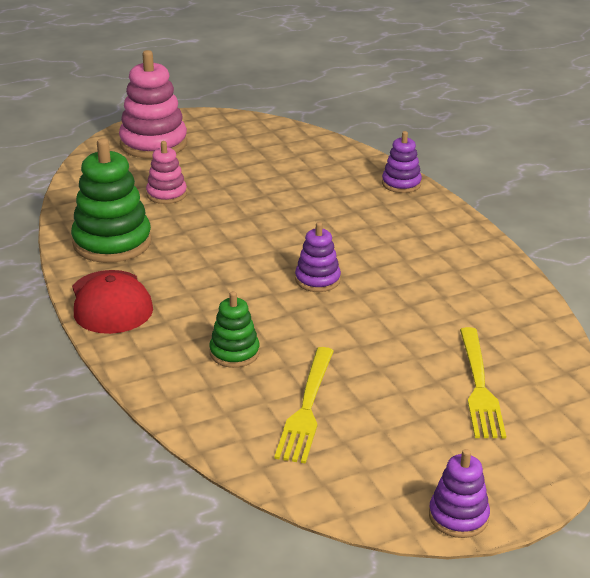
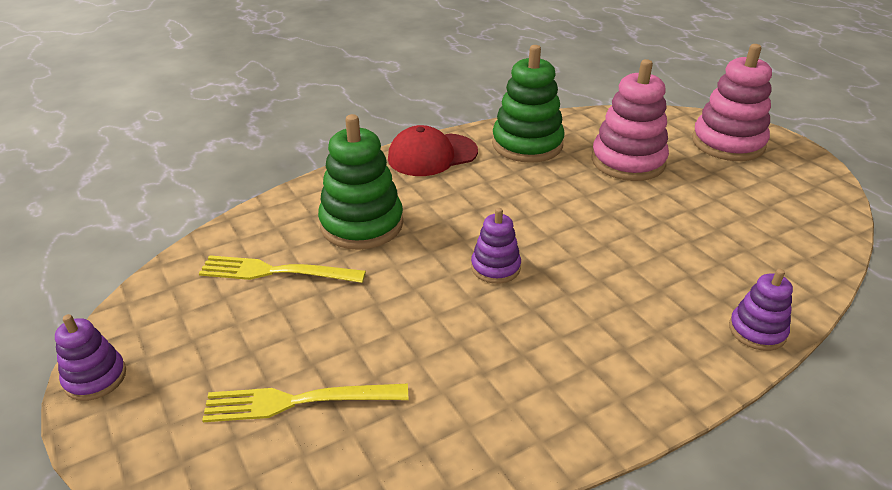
camera: 85 degrees right, 5 degrees up
(166, 194) = (628, 161): pink stacking toy -> pink stacking toy, size x1.81
(234, 353) = (361, 224): green stacking toy -> green stacking toy, size x1.81

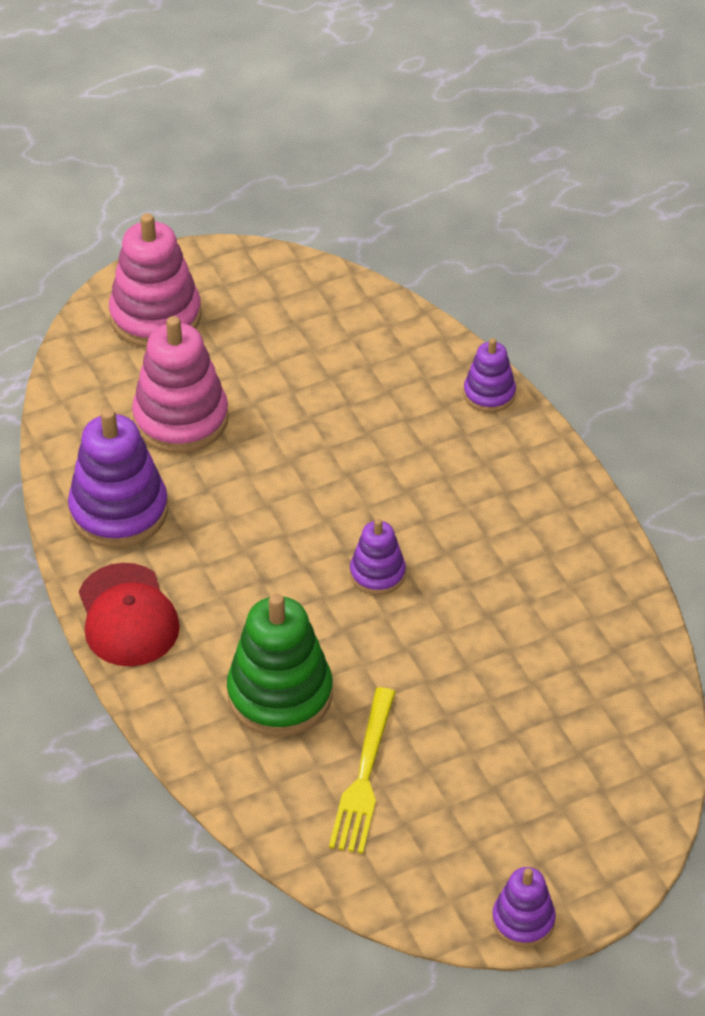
camera: 85 degrees left, 10 degrees up
(298, 401) = (561, 743): yellow fork -> none
(527, 144) = (119, 511): green stacking toy -> purple stacking toy

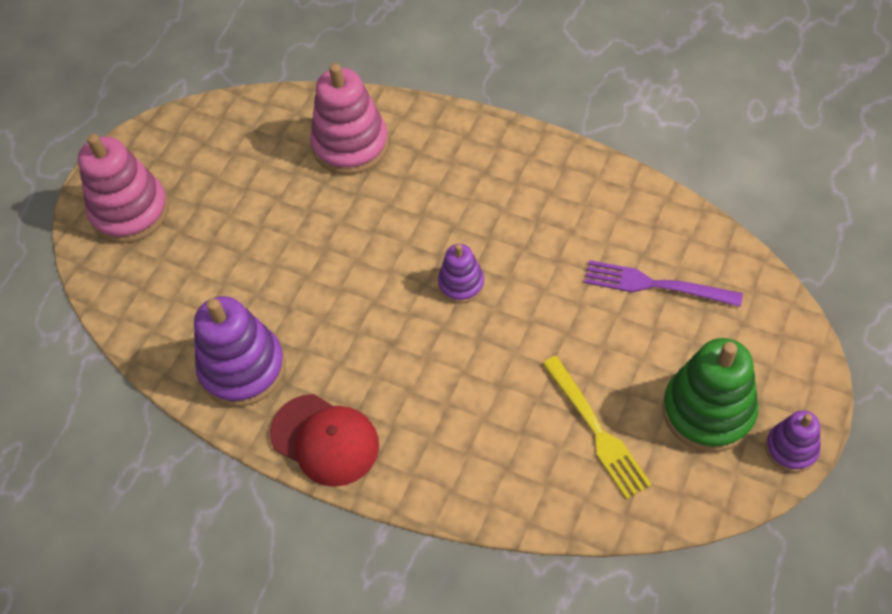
camera: 35 degrees left, 10 degrees up
(181, 419) = (221, 271): pink stacking toy -> pink stacking toy (350, 145)
(280, 695) = (485, 416): green stacking toy -> green stacking toy (708, 411)
(489, 394) = (407, 115): purple stacking toy -> none
(556, 700) = (655, 285): none -> purple fork

